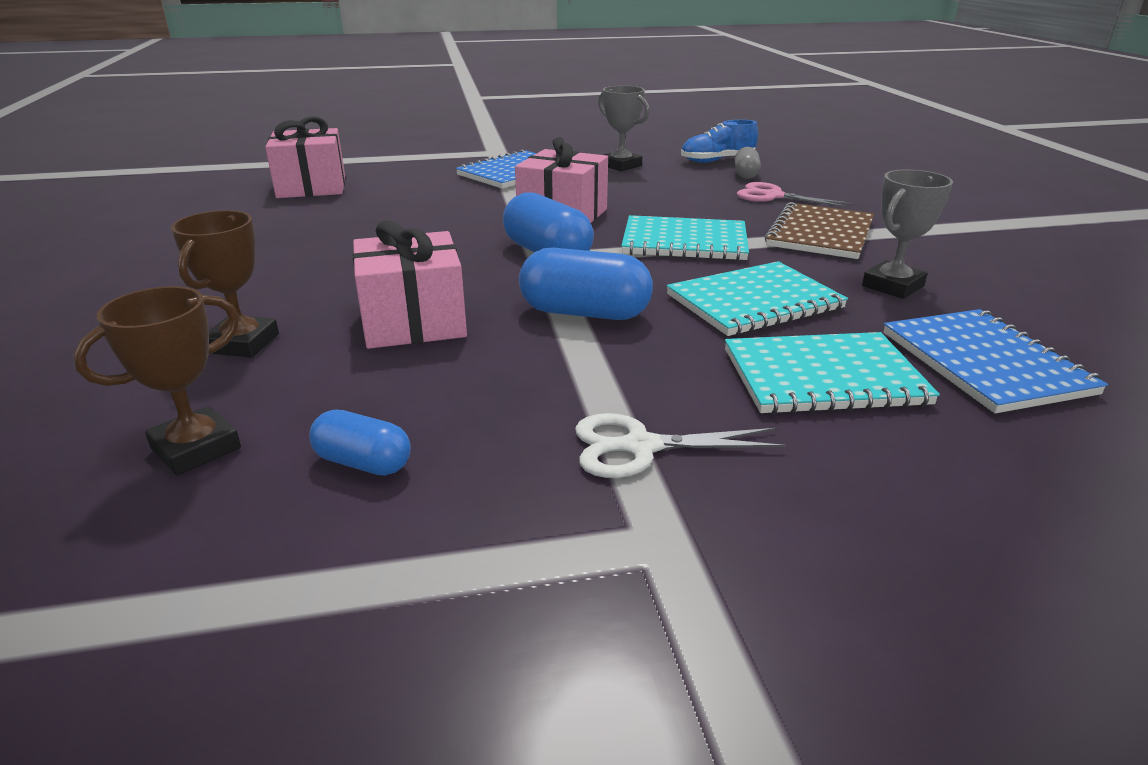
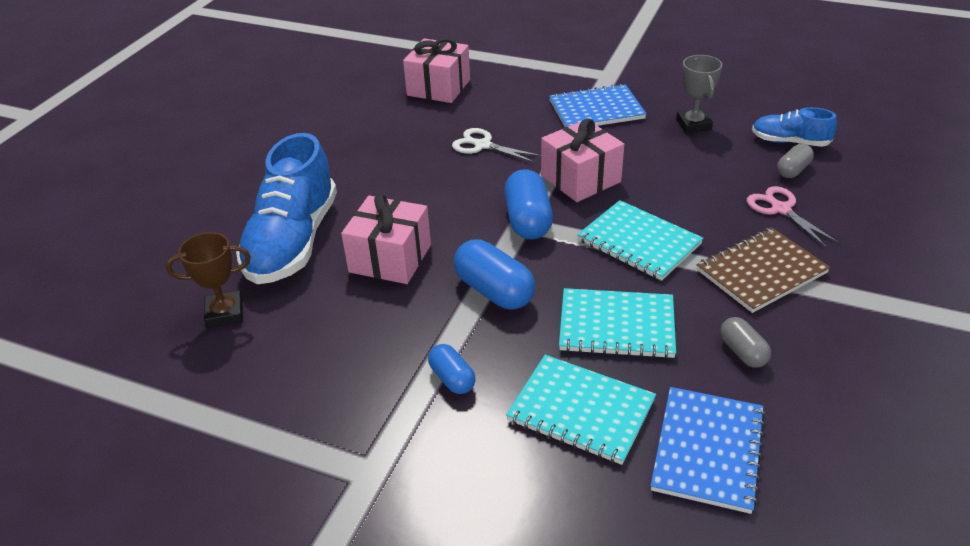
camera: 35 degrees right, 10 degrees up
(242, 343) = (293, 242): brown trophy -> blue shoe
(363, 463) = (285, 357): blue capsule -> blue capsule (452, 378)
(640, 447) = (419, 411): white scissors -> white scissors (482, 145)
(892, 286) = (742, 352): grey trophy -> grey capsule

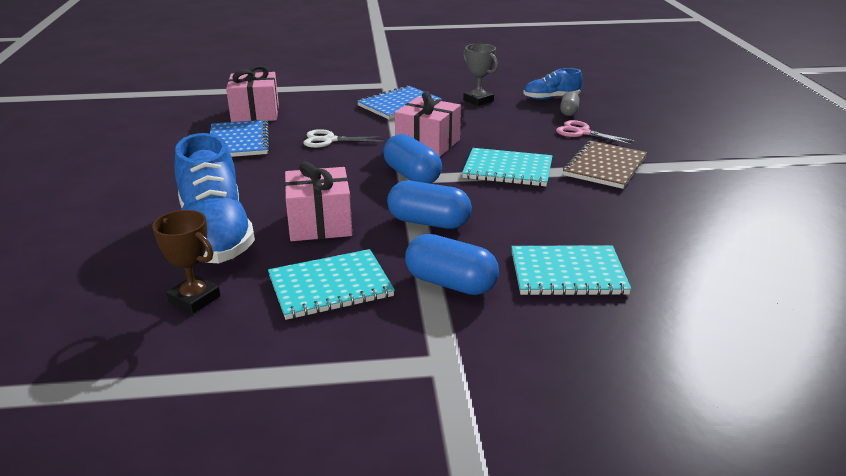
camera: 30 degrees left, 10 degrees down
(225, 313) = (194, 299): brown trophy -> brown trophy turned 75 degrees clockwise
(452, 378) = (450, 283): blue capsule -> blue capsule, size x1.71
(616, 325) = (541, 219): turquoise notebook -> turquoise notebook (330, 286)
(707, 450) = (674, 269): blue notebook -> blue notebook (239, 141)
(742, 352) = (639, 211): grey capsule -> none

